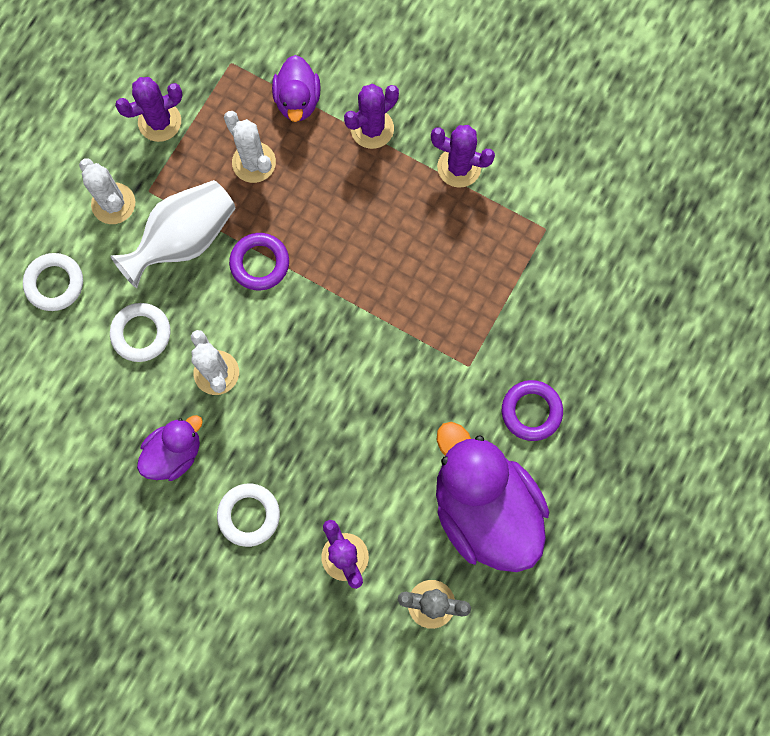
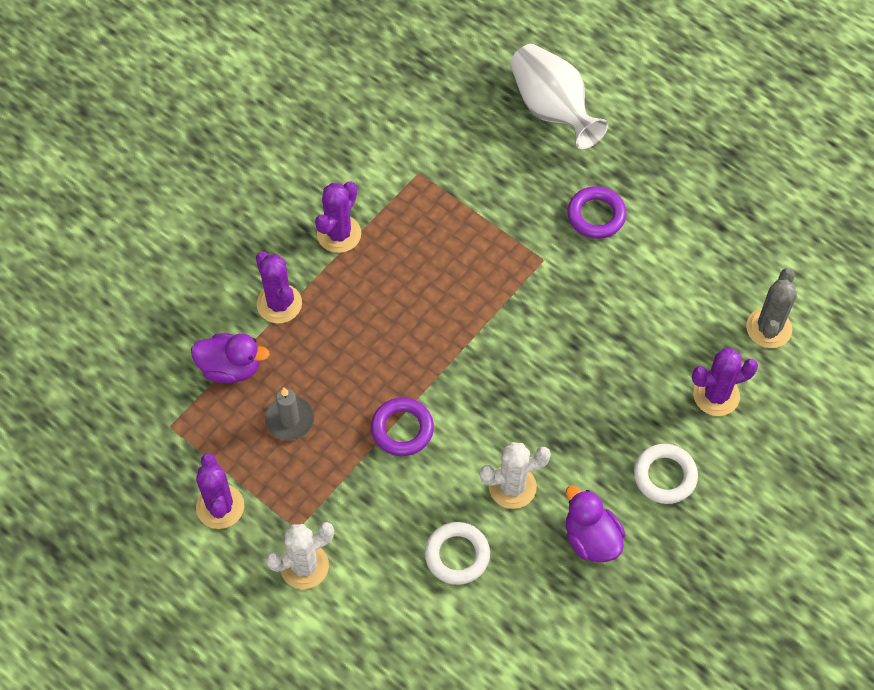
camera: 80 degrees left, 15 degrees down
(54, 283) = (383, 638): white ring -> none
(184, 239) = (361, 499): white vase -> white vase (552, 109)
(254, 162) = (290, 419): white cactus -> grey candle
(484, 508) = (683, 269): purple duck -> none

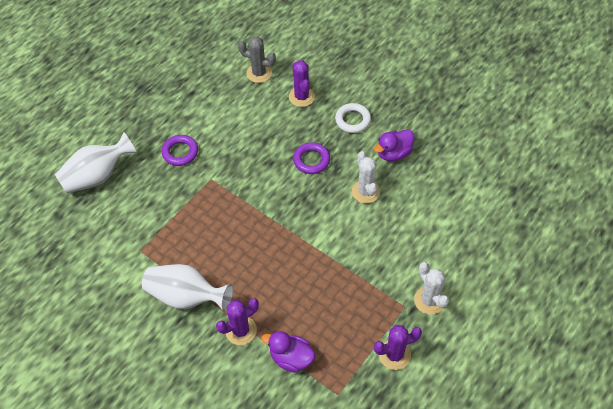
camera: 90 degrees left, 5 degrees down
(230, 368) = (291, 358): purple duck -> purple duck turned 75 degrees counterclockwise
(290, 419) = (328, 317): grey candle -> none
(339, 234) = (186, 296): purple cactus -> white vase
(402, 429) = (331, 251): purple ring -> purple ring (311, 160)
(457, 555) = (412, 218): white ring -> none

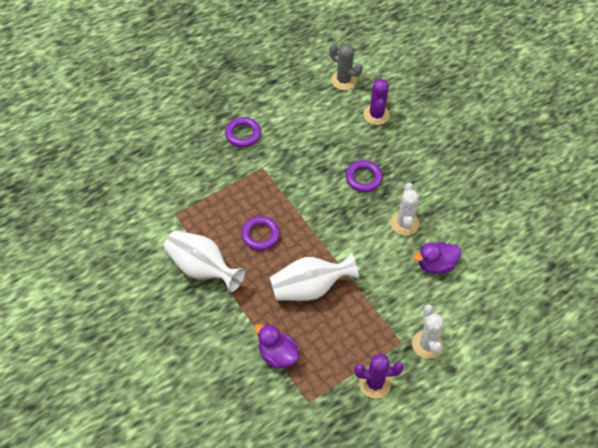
camera: 15 degrees right, 0 degrees up
(98, 176) = (160, 134): white vase -> white vase (309, 288)
(232, 245) = (260, 235): none -> purple ring
(241, 330) = (240, 315): purple cactus -> none
(352, 120) = (417, 151): white ring -> none
(394, 153) = (446, 195): purple duck -> purple duck (435, 265)

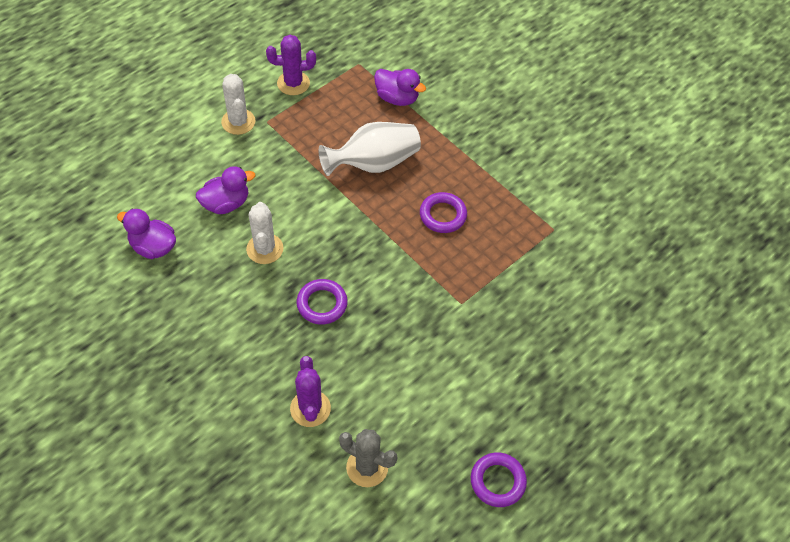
camera: 170 degrees right, 0 degrees up
(202, 268) = (500, 171): white vase -> none
(243, 134) = (500, 350): purple ring -> purple ring (497, 481)
(491, 235) = (153, 247): none -> purple duck

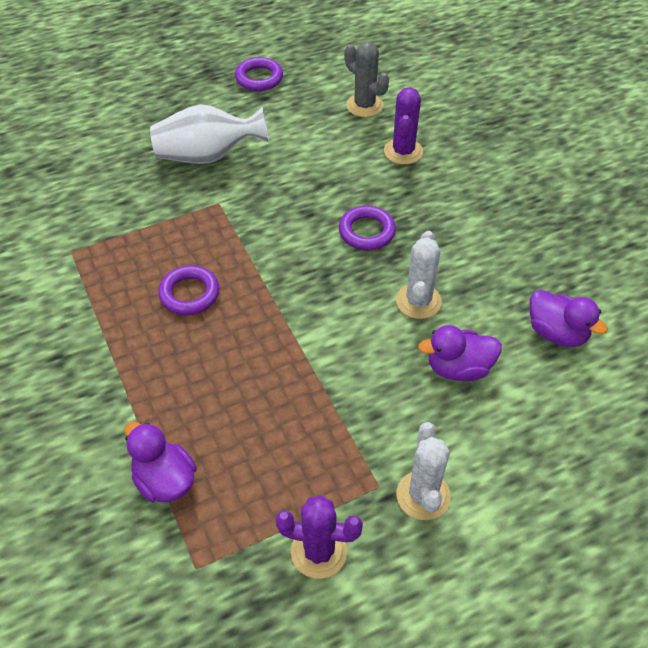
camera: 160 degrees left, 5 degrees down
(373, 163) = (245, 380): white vase -> white vase (208, 156)

